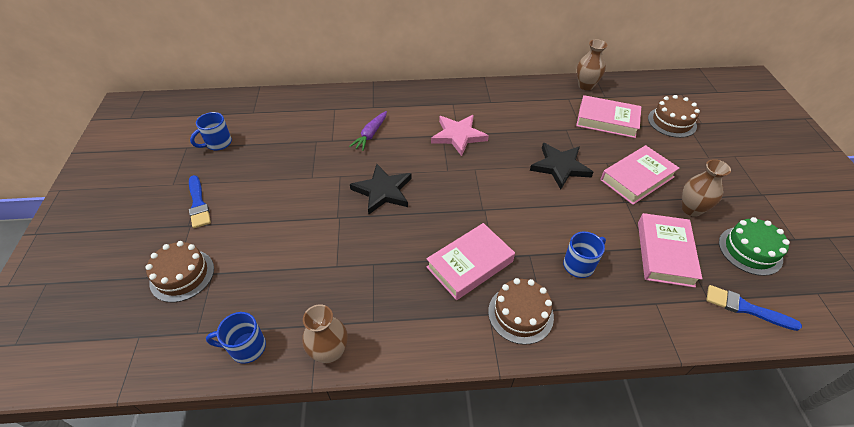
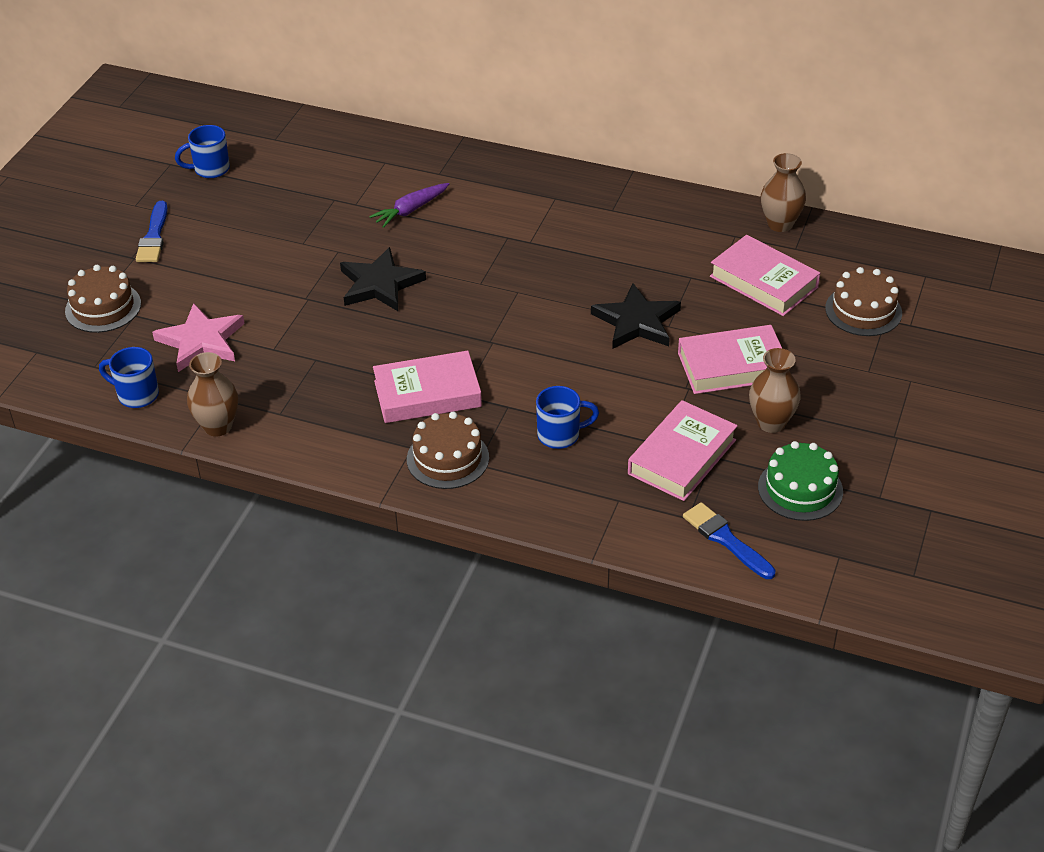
camera: 25 degrees right, 5 degrees down
(458, 136) = (528, 244): pink star -> pink star (201, 341)

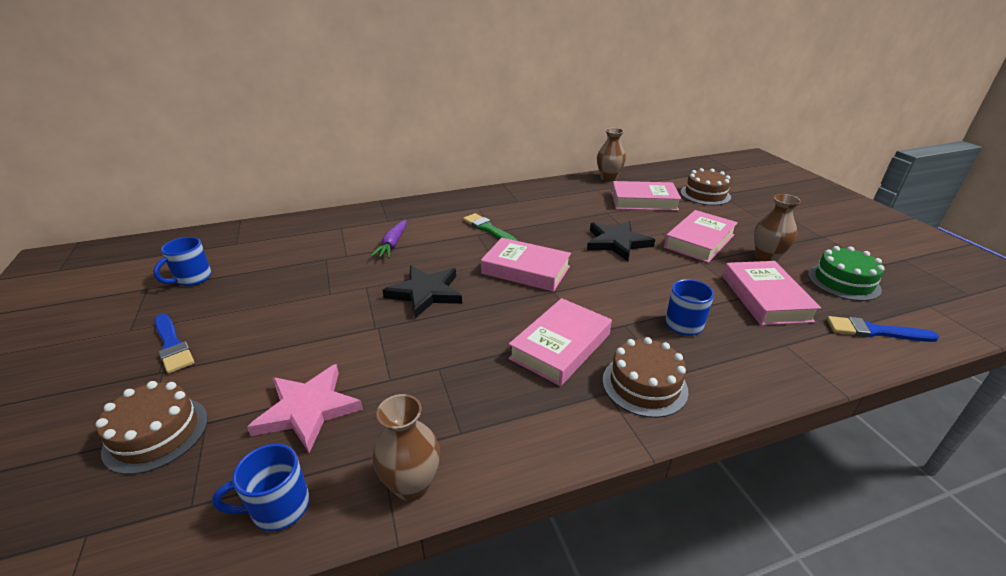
camera: 40 degrees left, 10 degrees down
(498, 305) = (526, 270): none -> pink book
(526, 236) = (488, 229): none -> green brush

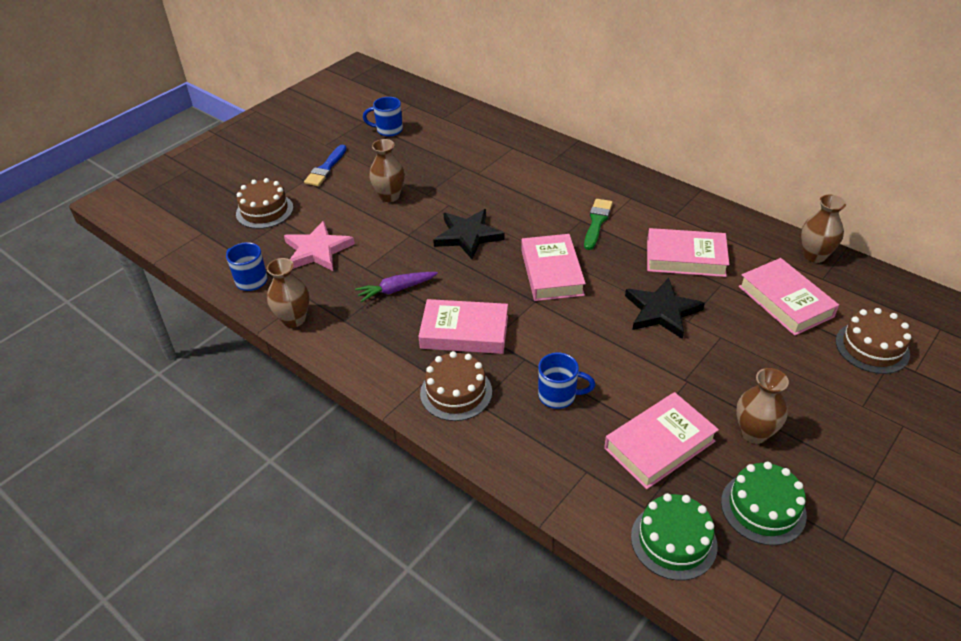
camera: 60 degrees right, 10 degrees up
(297, 317) = (389, 196): none -> brown vase
(392, 244) = (516, 185): purple carrot -> purple carrot (396, 290)
(699, 241) = (733, 370): pink book -> pink book (685, 258)
(874, 331) = (673, 541): blue brush -> green cake

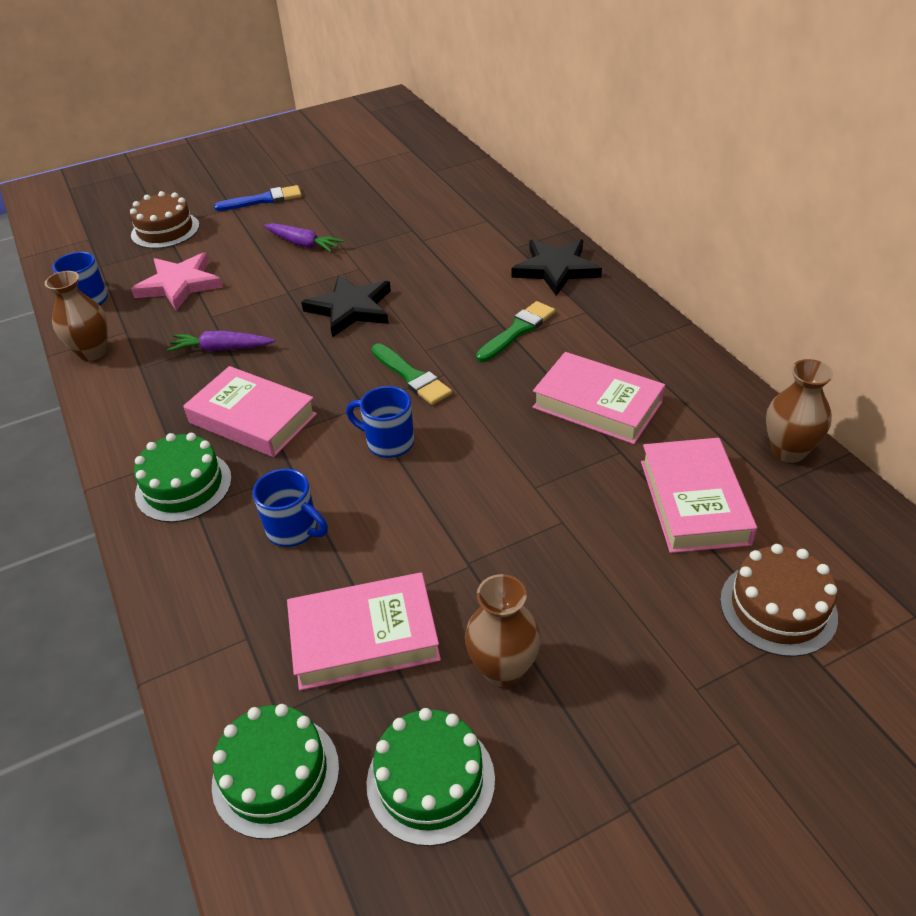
camera: 25 degrees right, 0 degrees up
(326, 168) = (263, 200): blue brush -> blue brush turned 150 degrees counterclockwise
(388, 130) = (363, 173): blue mug -> blue mug (388, 442)
(389, 196) = (303, 244): brown vase -> purple carrot
(456, 392) = (183, 486): brown cake -> green cake
(552, 272) = (412, 377): pink book -> green brush
(661, 311) = (509, 464): black star -> black star (556, 269)

